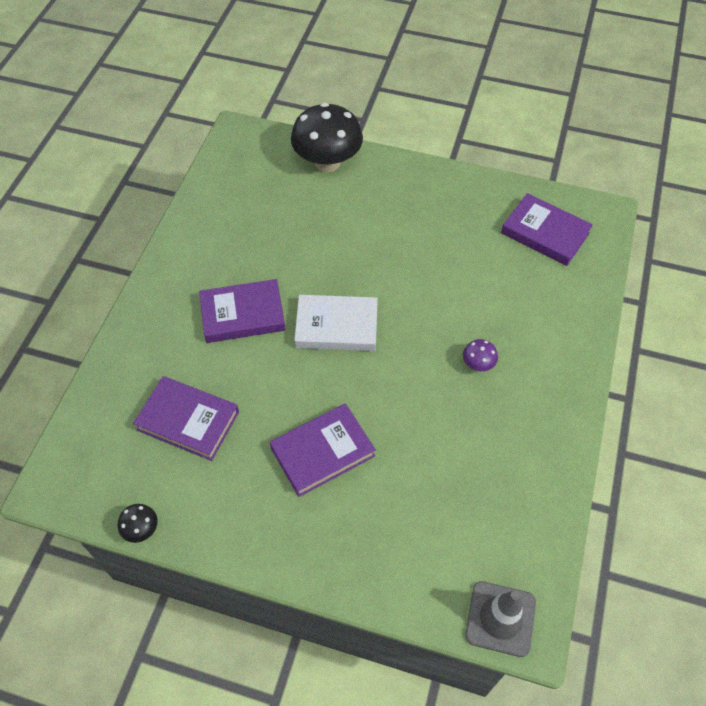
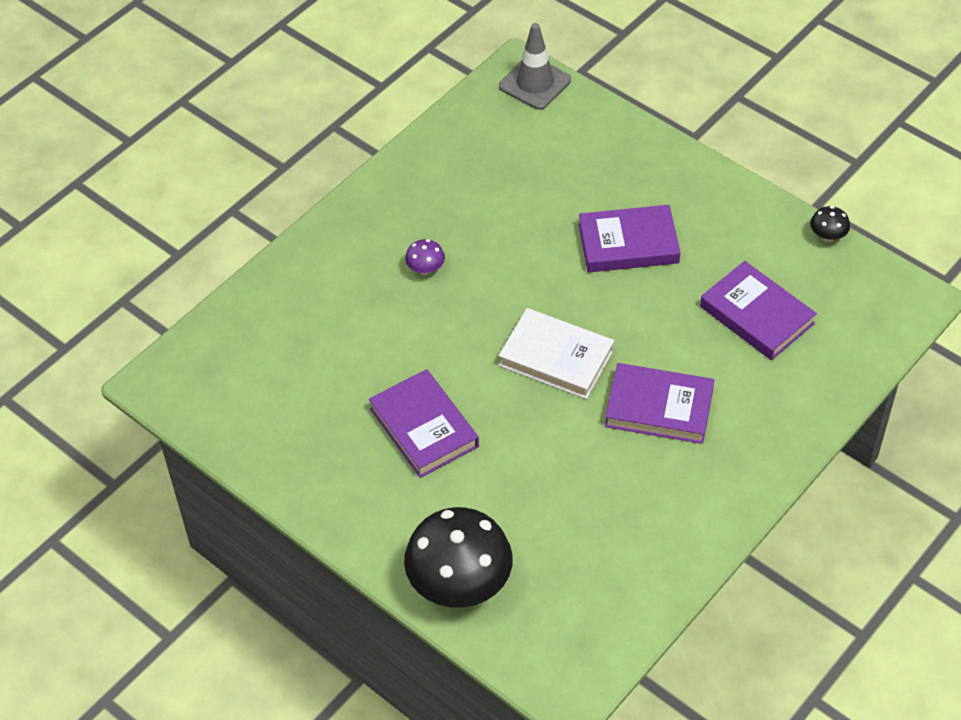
camera: 155 degrees left, 5 degrees down
(545, 233) = (247, 382): purple book -> purple book (424, 427)

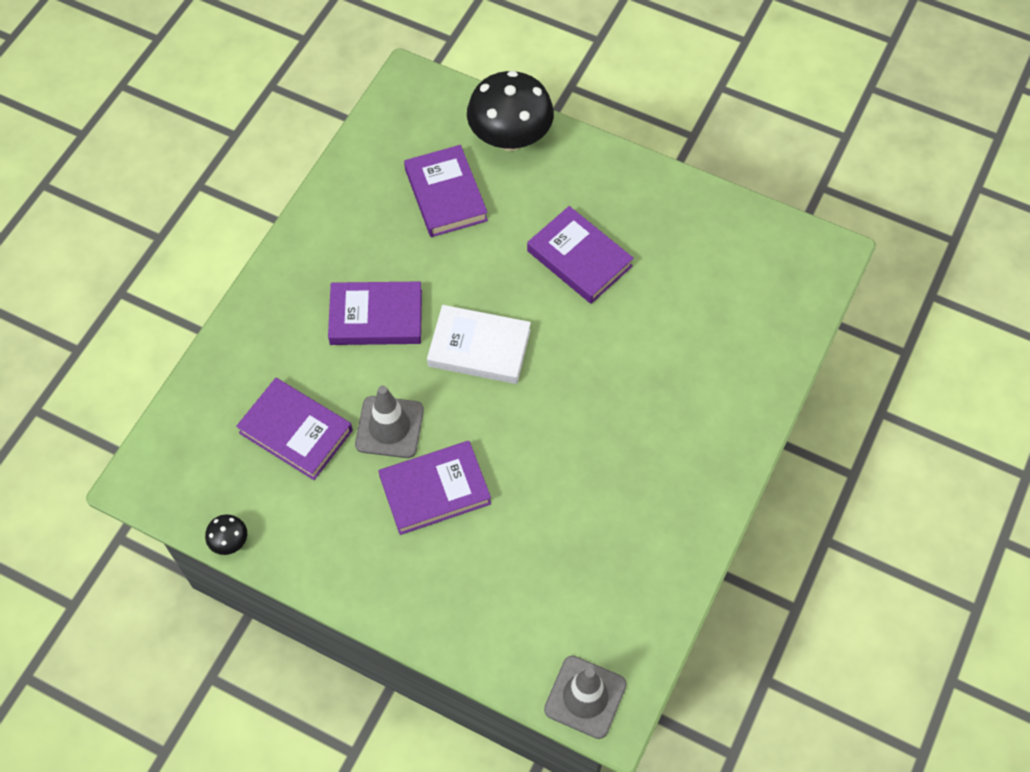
camera: 165 degrees right, 10 degrees up
(425, 269) = (629, 418): purple mushroom -> none
(554, 528) = (445, 195): none -> purple book
(662, 303) = (389, 427): none -> grey traffic cone

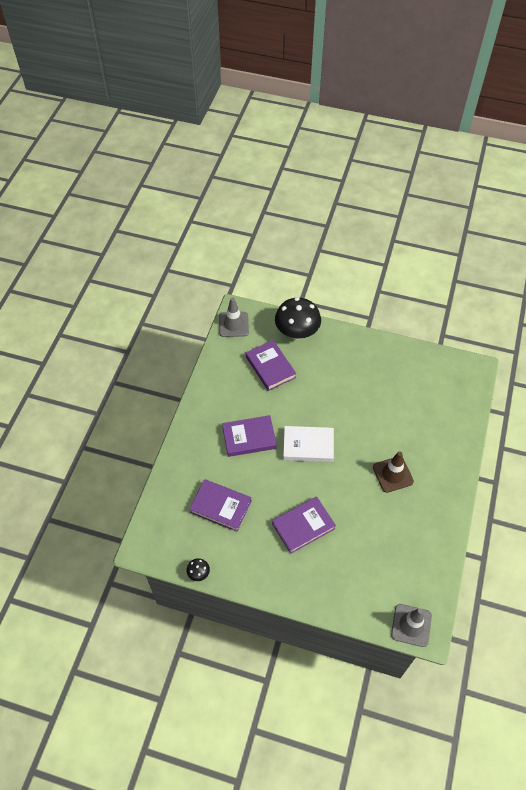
camera: 10 degrees left, 5 degrees down
(389, 427) = (270, 496): grey traffic cone -> grey traffic cone (233, 324)
(579, 258) = (349, 390): purple book -> none
(621, 424) = (392, 474): none -> brown traffic cone

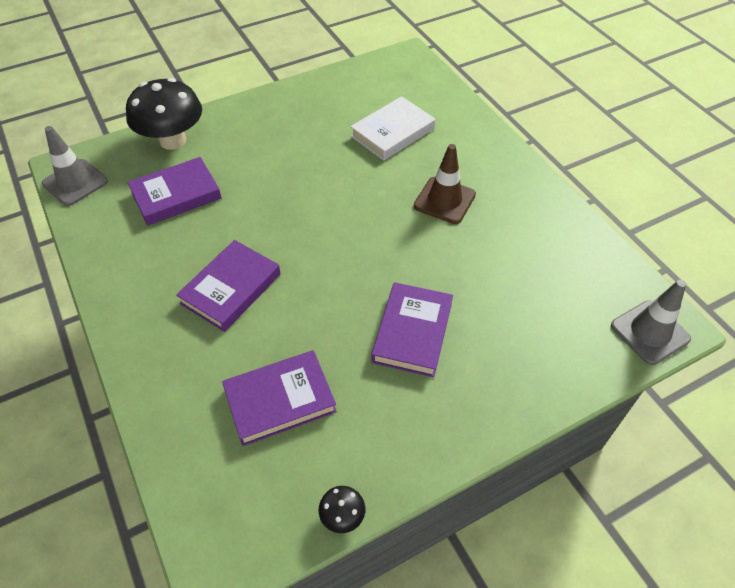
camera: 45 degrees left, 5 degrees down
(270, 367) = (176, 195): purple book -> purple book turned 45 degrees counterclockwise
(308, 446) = (317, 242): white book -> white book (392, 132)

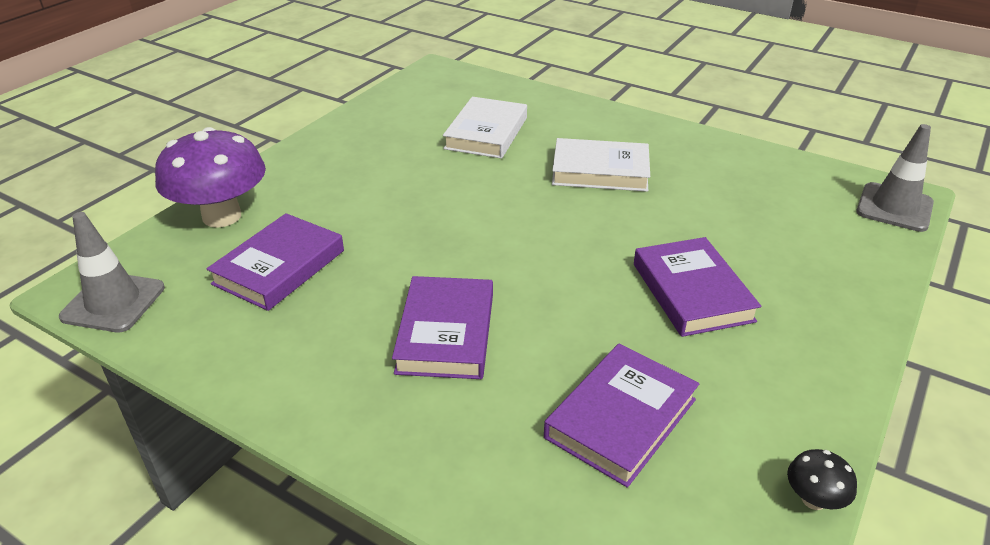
camera: 30 degrees left, 15 degrees down
(173, 140) = (222, 216): black mushroom -> purple mushroom
(444, 200) = (600, 171): brown traffic cone -> white book

